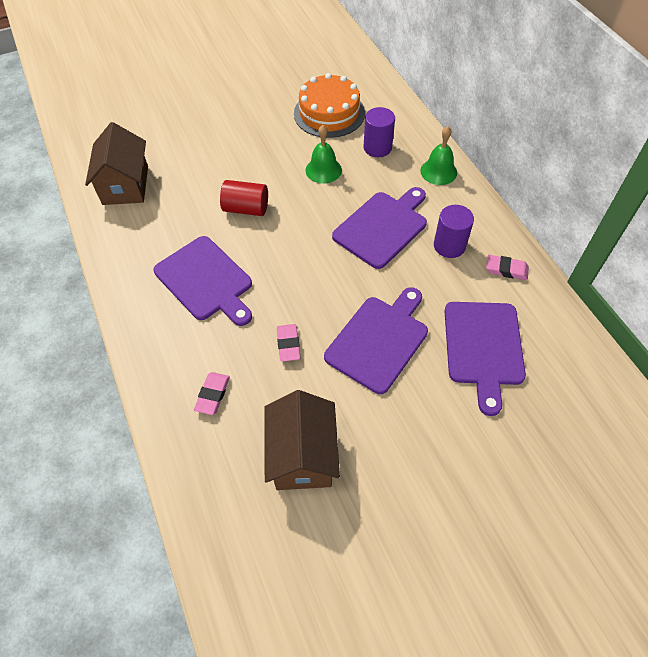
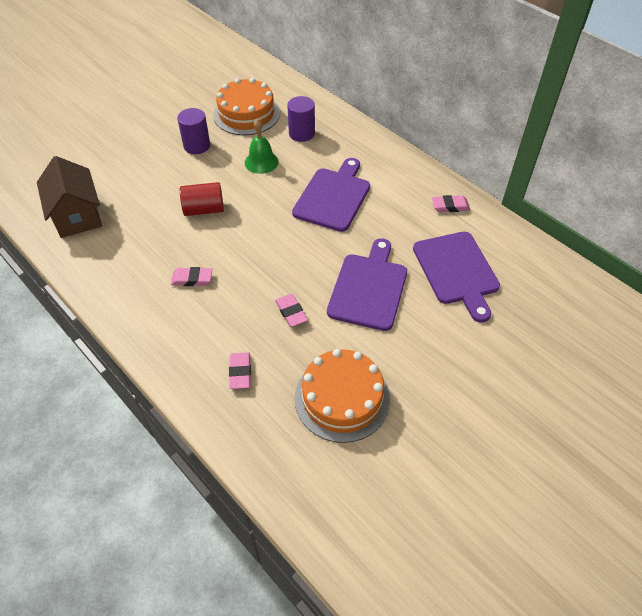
camera: 20 degrees left, 5 degrees down
(205, 280) = (192, 279): purple cutting board -> pink eraser
(302, 455) = (342, 398): brown house -> orange cake
(438, 171) = (362, 142): green bell -> none
(449, 246) = (396, 198): purple cylinder -> purple cylinder (197, 146)

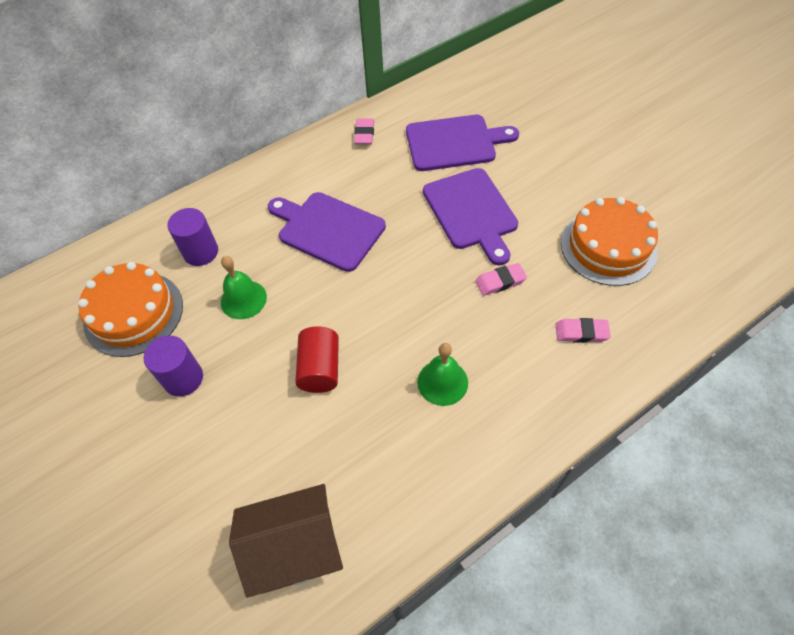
camera: 80 degrees left, 5 degrees up
(192, 279) = (442, 382): pink eraser -> green bell
(369, 288) = (471, 212): purple cutting board -> purple cutting board turned 135 degrees counterclockwise

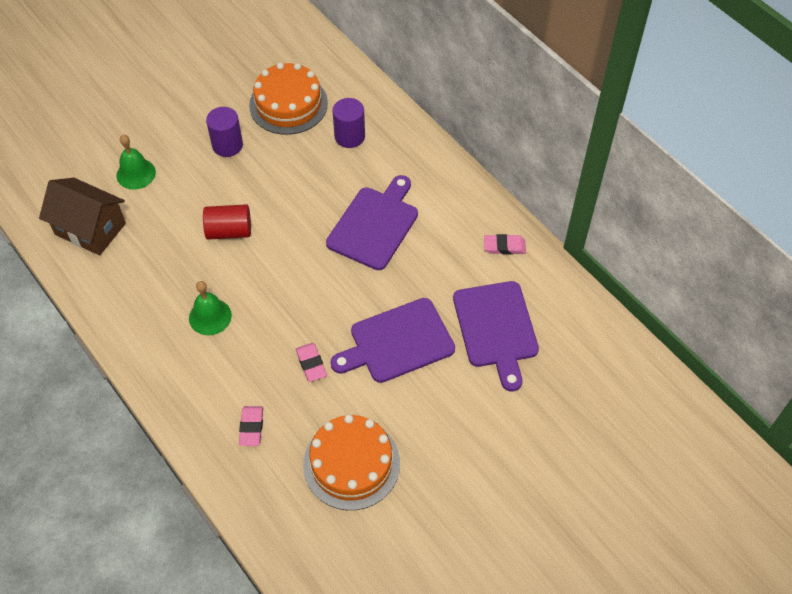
camera: 85 degrees right, 0 degrees up
(243, 299) = (299, 172): green bell -> green bell (136, 174)
(295, 548) = (90, 229): brown house -> brown house turned 45 degrees counterclockwise

